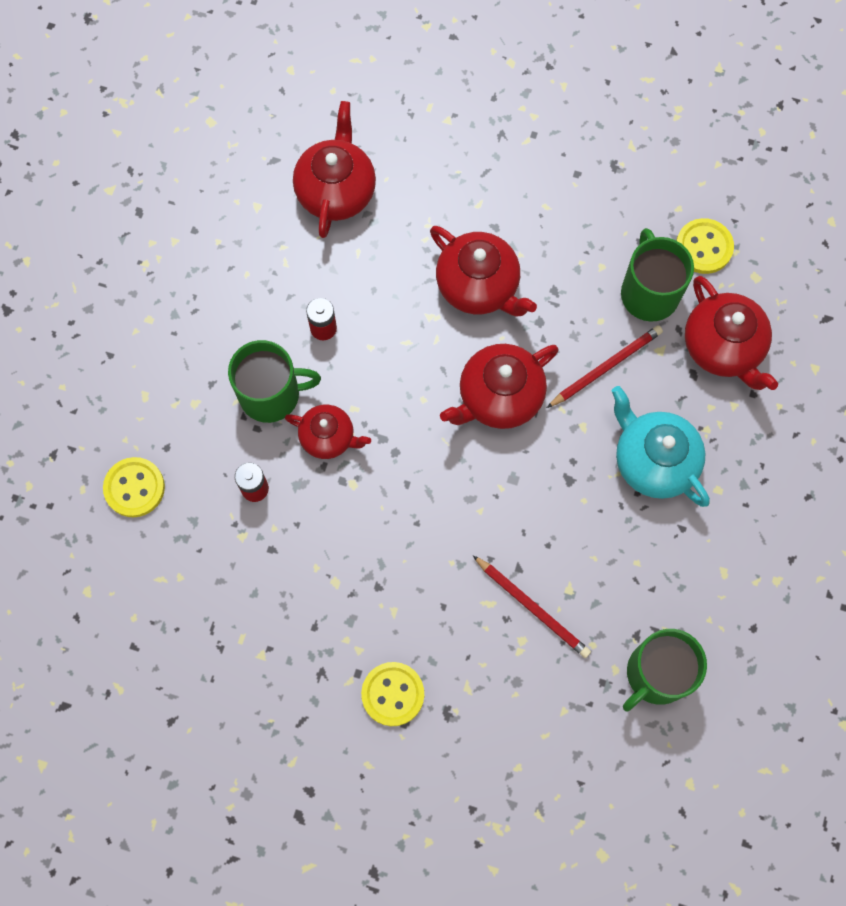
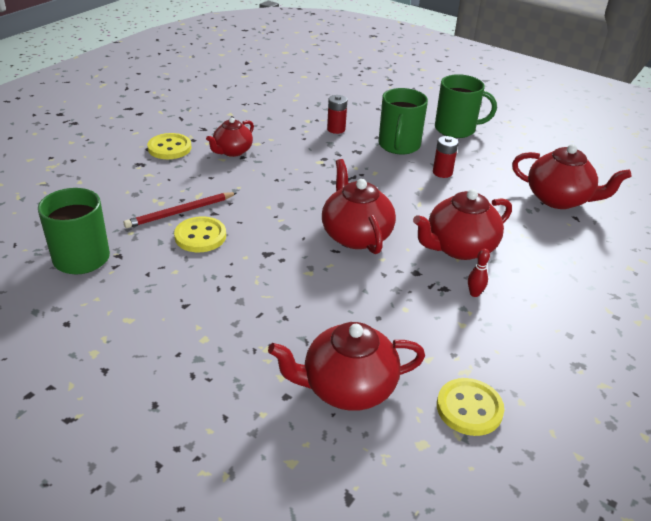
camera: 105 degrees right, 35 degrees down
(134, 488) = (357, 96): yellow button -> yellow button (200, 236)
(328, 437) = (358, 159): red teapot -> red teapot (232, 151)
(551, 261) = (474, 293): none -> red bowling pin
(606, 367) = (358, 300): red pencil -> none
(649, 292) = (425, 349): green mug -> green mug (456, 129)
(653, 461) = (256, 305): turquoise teapot -> none

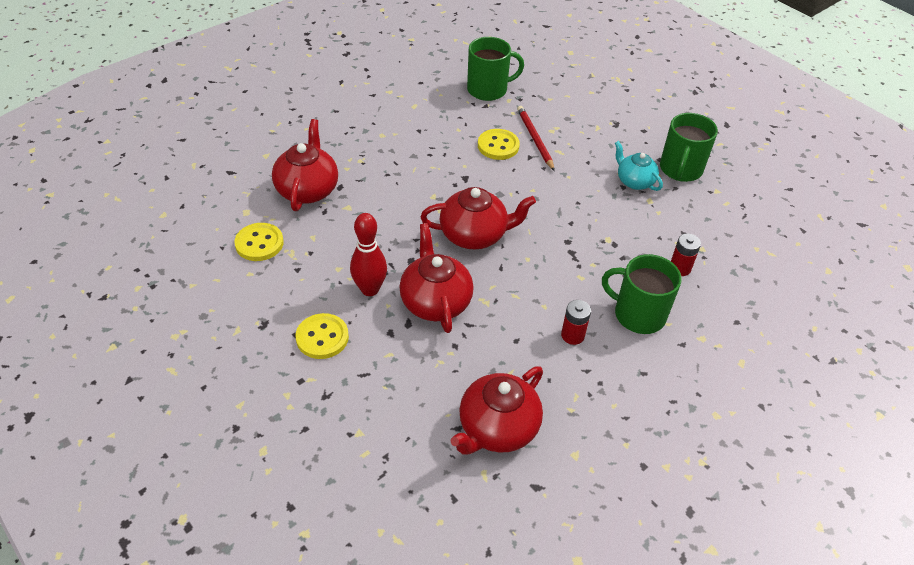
camera: 105 degrees right, 10 degrees up
(169, 148) = (643, 143): yellow button -> yellow button (322, 337)
(232, 151) = (634, 181): red teapot -> turquoise teapot
(456, 129) = (678, 387): green mug -> green mug (680, 169)
(474, 293) = (370, 289): red bowling pin -> red bowling pin, size x2.04

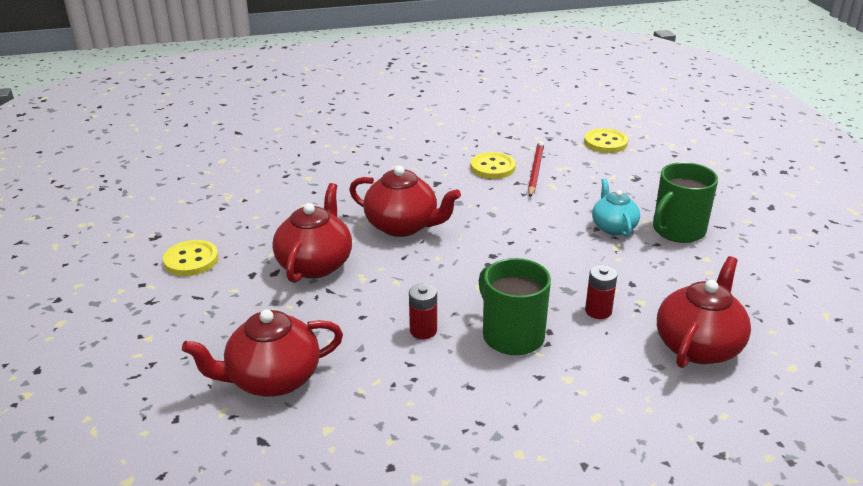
camera: 30 degrees right, 15 degrees down
(259, 243) = (210, 183): yellow button -> yellow button (605, 143)
(307, 189) = (287, 158): red teapot -> red teapot (698, 346)
(370, 289) = (267, 238): red bowling pin -> none
(488, 89) = (523, 126): green mug -> none

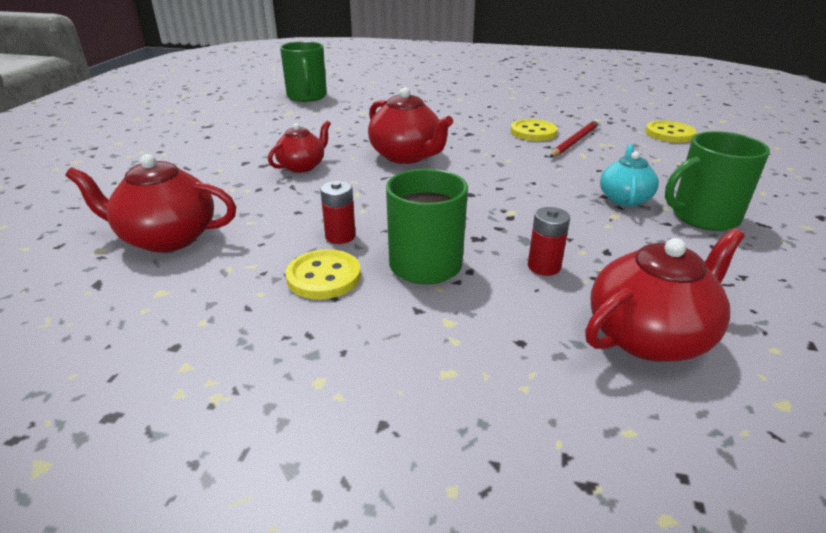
camera: 25 degrees right, 0 degrees up
(191, 260) = (212, 144): yellow button -> yellow button (324, 277)
(225, 168) = (307, 97): none -> green mug
(315, 264) = (302, 166): red teapot -> red teapot, size x0.64

